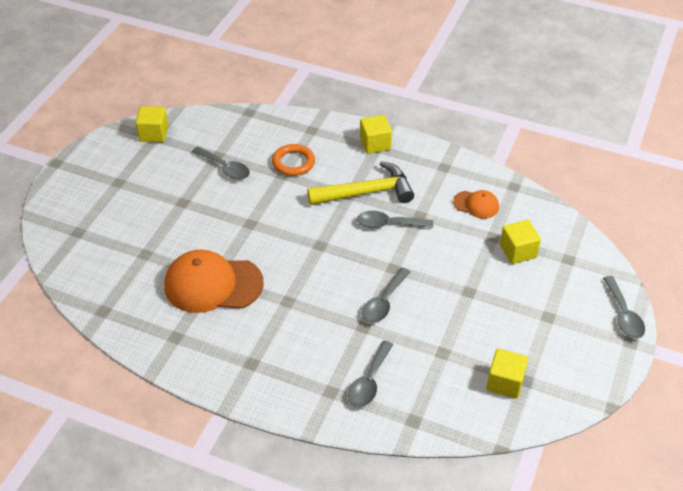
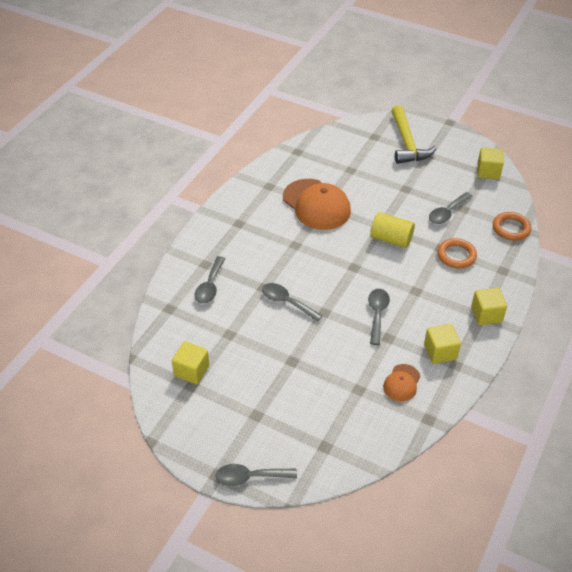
camera: 95 degrees right, 0 degrees up
(213, 284) = (316, 205): orange cap -> orange cap turned 135 degrees clockwise
(248, 121) = (511, 228): none -> orange ring
(271, 214) = (391, 239): none -> yellow cylinder
(367, 192) = (418, 303): yellow hammer -> yellow hammer (407, 143)
(369, 381) = (210, 286): grey spoon -> grey spoon turned 105 degrees counterclockwise
(518, 251) = (338, 406): yellow cube -> yellow cube (440, 352)

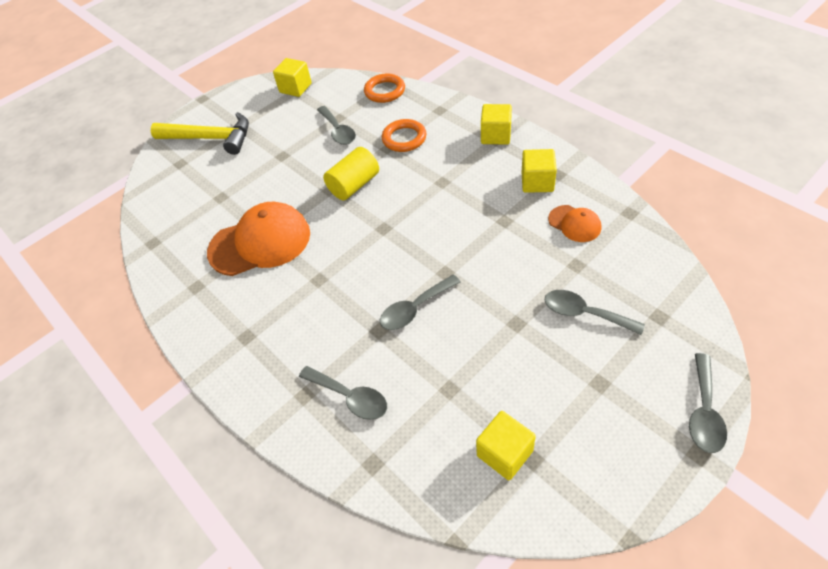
camera: 65 degrees left, 5 degrees up
(377, 314) = (465, 223): grey spoon -> grey spoon (584, 313)

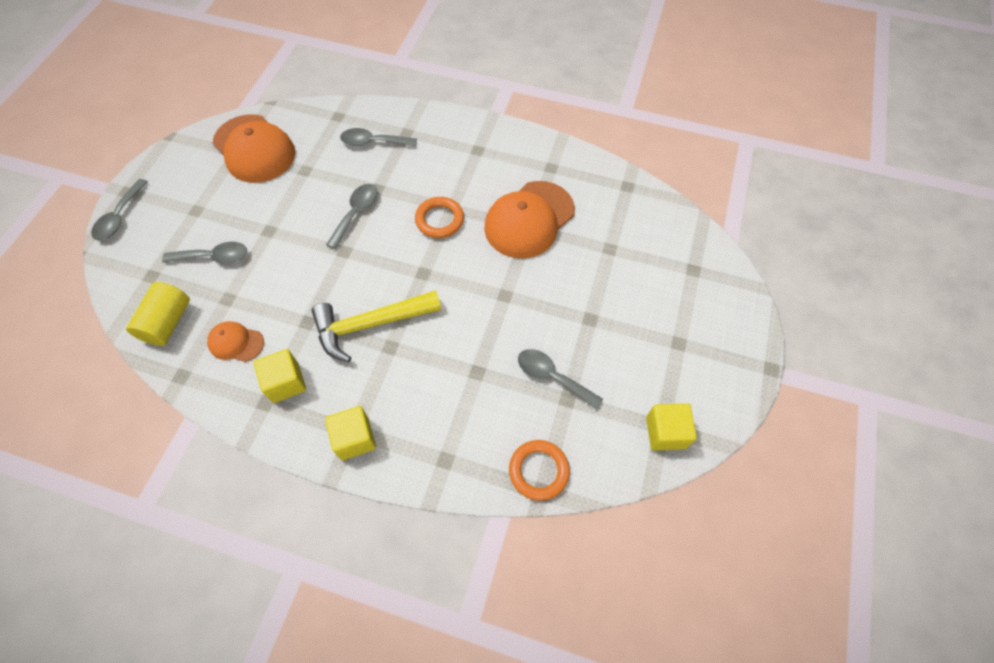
camera: 145 degrees right, 10 degrees up
(211, 138) = (693, 313): yellow hammer -> yellow hammer (370, 325)
(354, 185) = (482, 309): yellow cylinder -> yellow cylinder (167, 322)
(404, 138) = (464, 394): orange ring -> orange ring (439, 220)
(504, 453) = (254, 149): yellow cube -> orange cap
(704, 412) = (119, 217): grey spoon -> grey spoon turned 150 degrees counterclockwise

